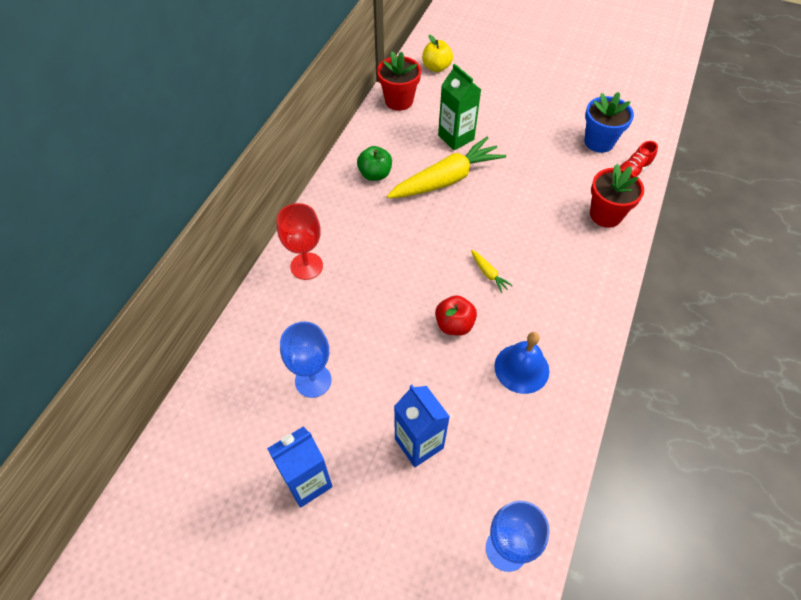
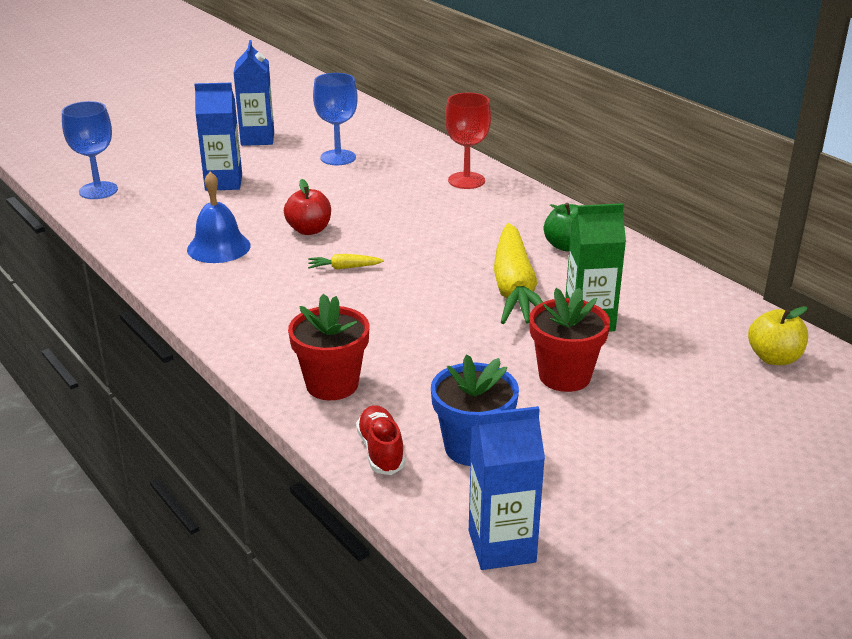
camera: 120 degrees right, 25 degrees down
(399, 101) = (704, 301): red flower pot -> red flower pot (564, 376)
(646, 111) = (502, 546): none -> blue carton

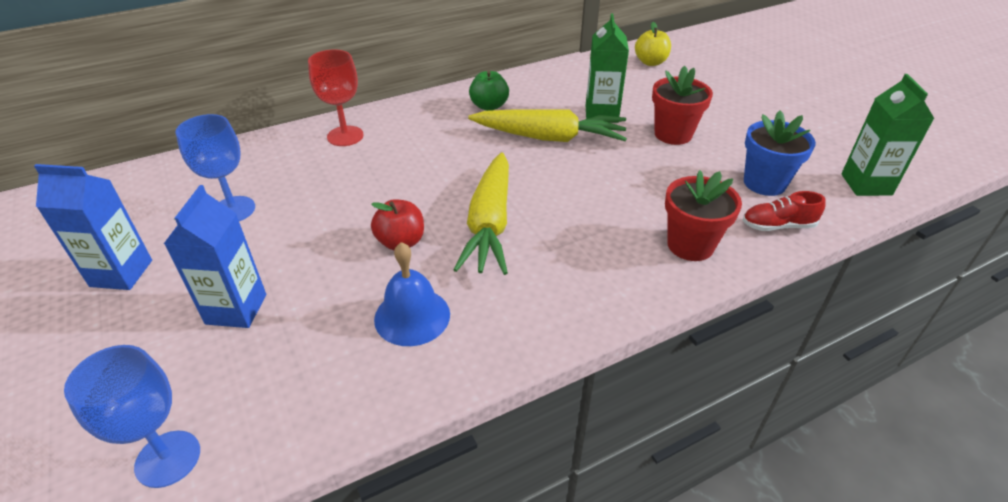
camera: 80 degrees left, 10 degrees up
(344, 268) = (489, 223): yellow carrot -> yellow carrot, size x2.47
(502, 546) = (866, 184): blue carton -> green carton

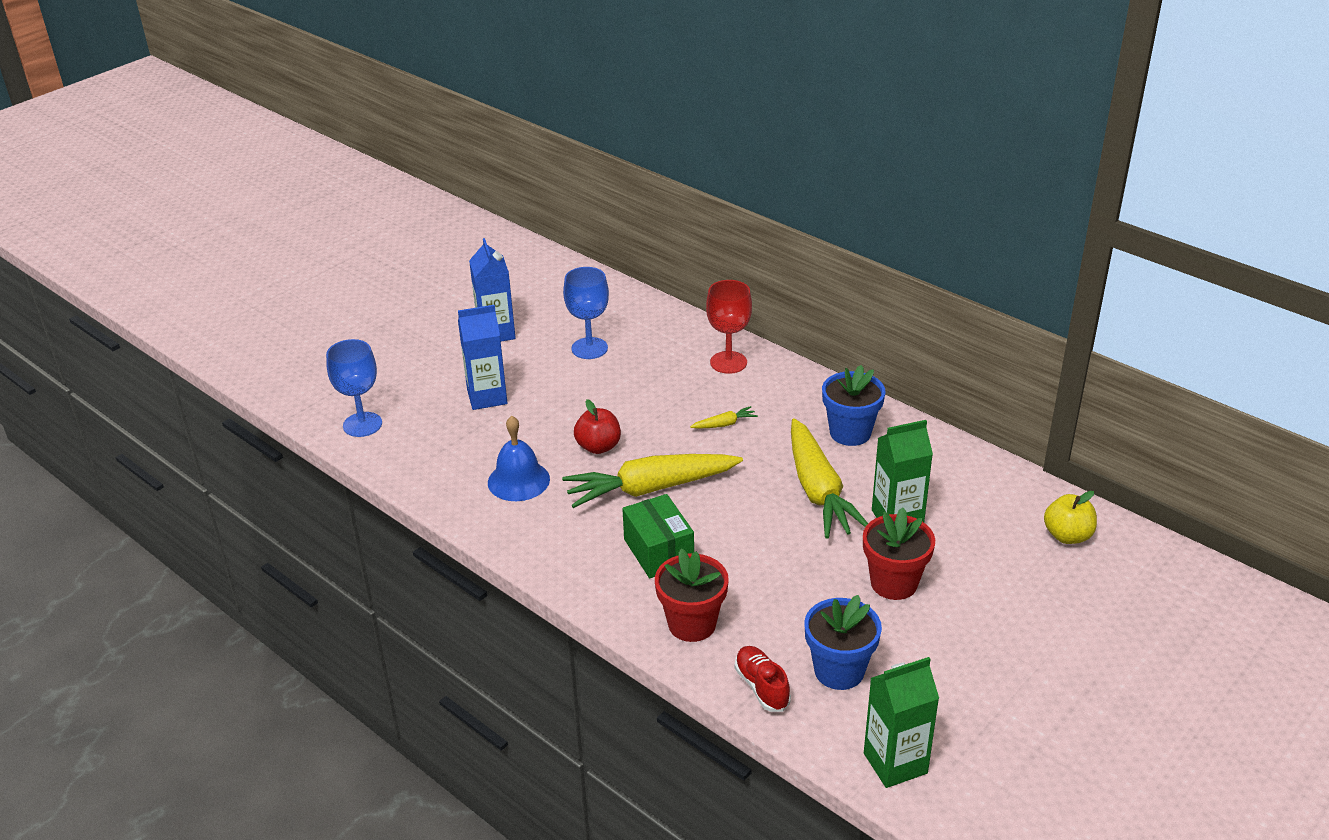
camera: 70 degrees right, 5 degrees down
(429, 160) = (724, 424): none -> yellow carrot
(489, 106) = (850, 433): green apple -> blue flower pot
(583, 241) = (658, 551): none -> green box

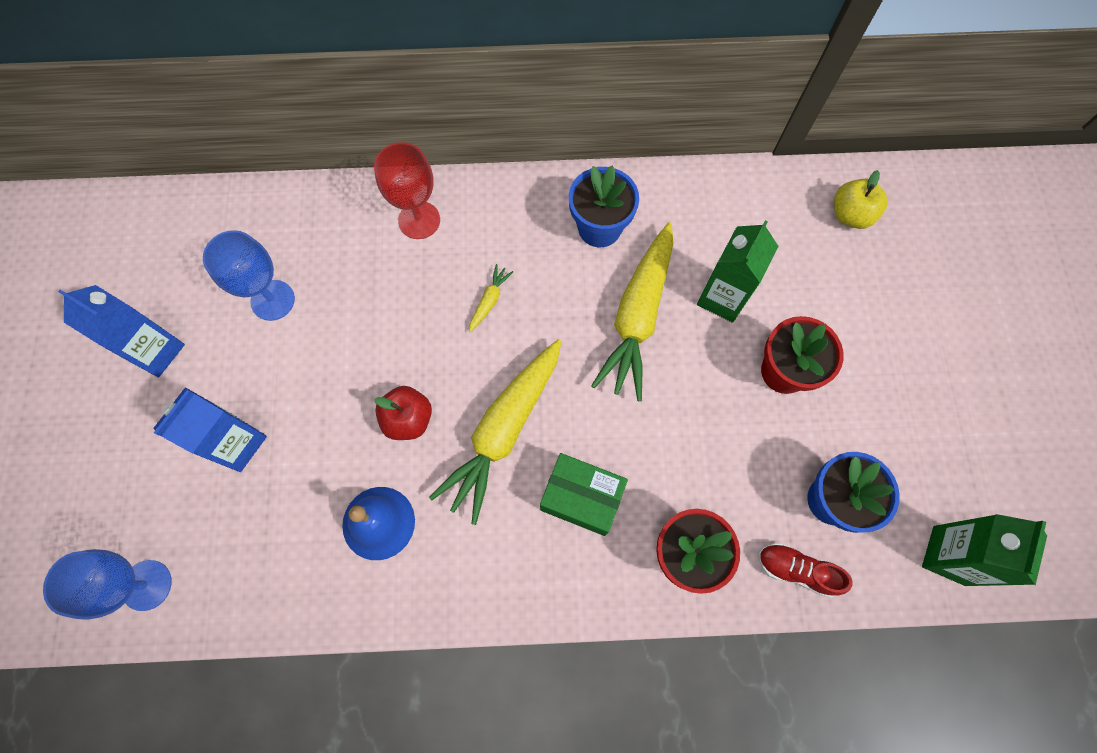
camera: 45 degrees left, 35 degrees up
(818, 491) = (637, 317): yellow carrot -> yellow carrot turned 75 degrees clockwise

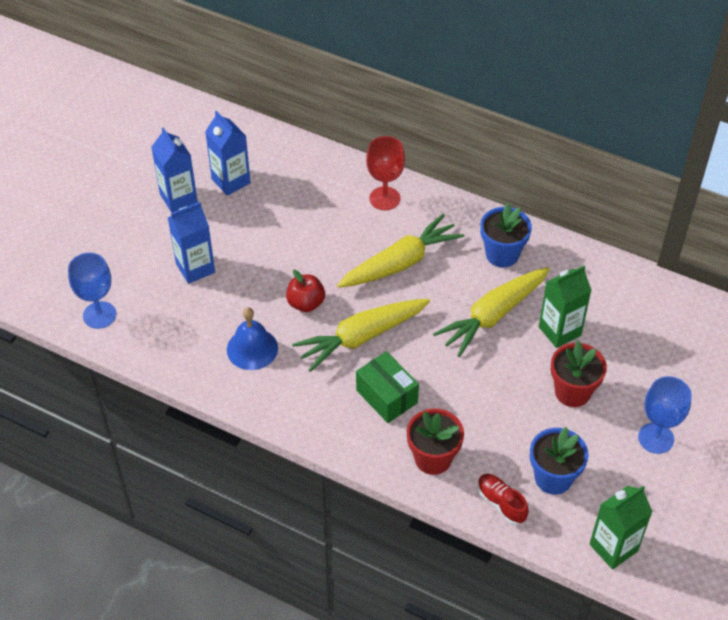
camera: 30 degrees right, 20 degrees down
(212, 291) = (231, 181): none -> blue carton
(272, 300) = (264, 202): blue goblet -> blue goblet (656, 438)
(489, 301) = (400, 263): yellow carrot -> yellow carrot, size x2.47
(850, 215) = (688, 324): yellow apple -> none

